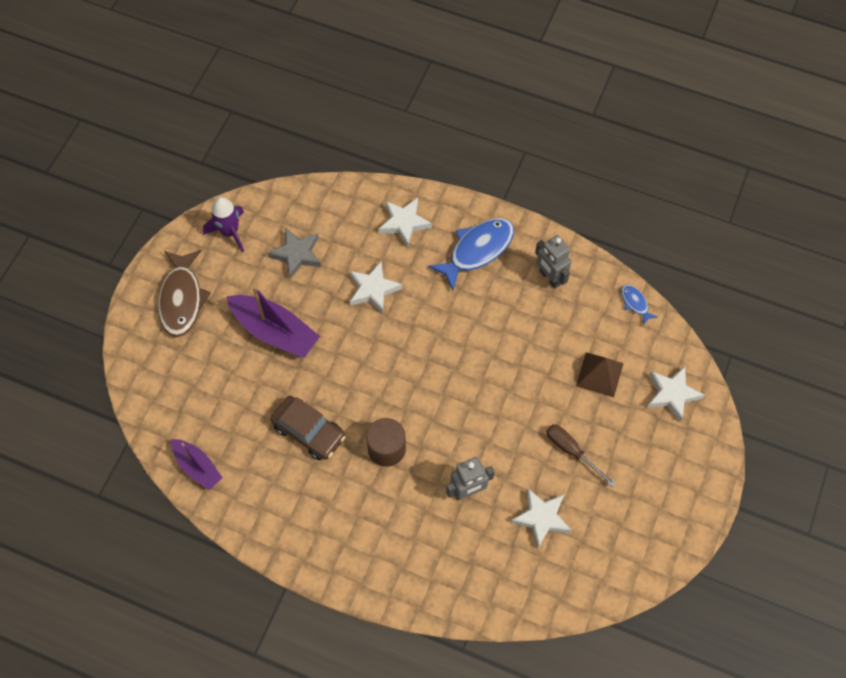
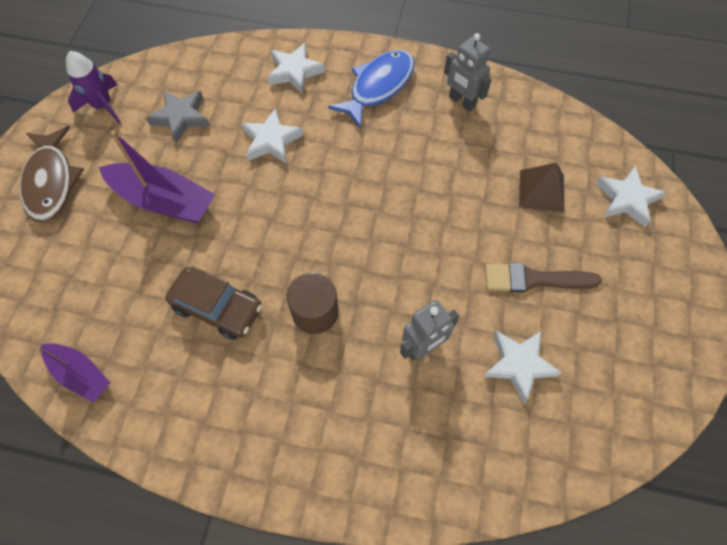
camera: 10 degrees left, 0 degrees up
(572, 451) = (534, 279): brown screwdriver -> brown brush
(635, 303) = (558, 114): blue fish -> none

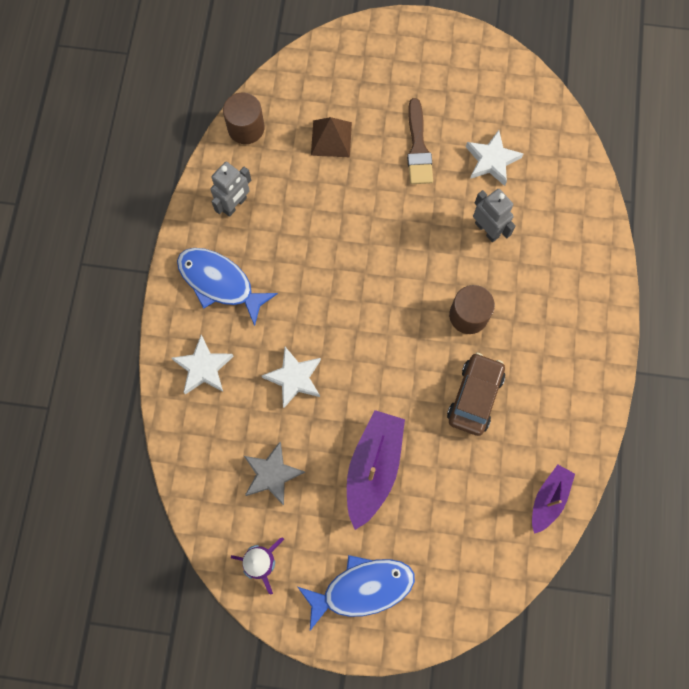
camera: 95 degrees left, 10 degrees up
(51, 182) = (362, 588): brown fish -> blue fish
(550, 115) = (246, 128): none -> brown cylinder
(626, 199) = (334, 73): white star -> none

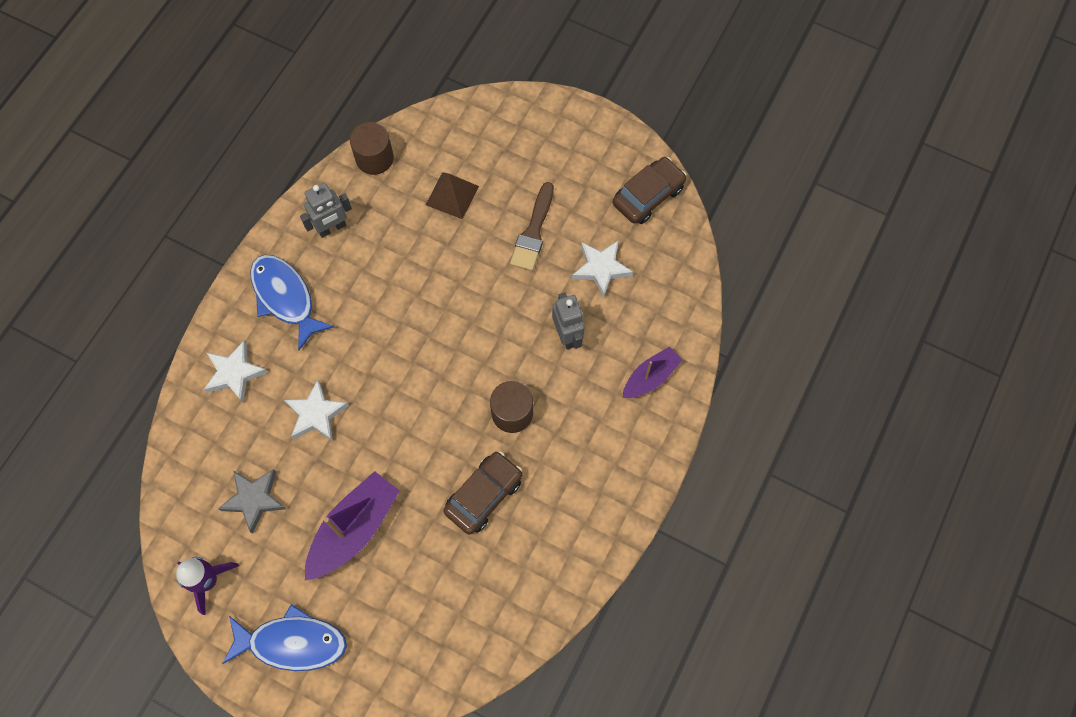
camera: 20 degrees right, 5 degrees down
(505, 82) = (648, 196): none -> brown car
(549, 499) = (514, 624): purple boat -> purple boat (650, 377)

